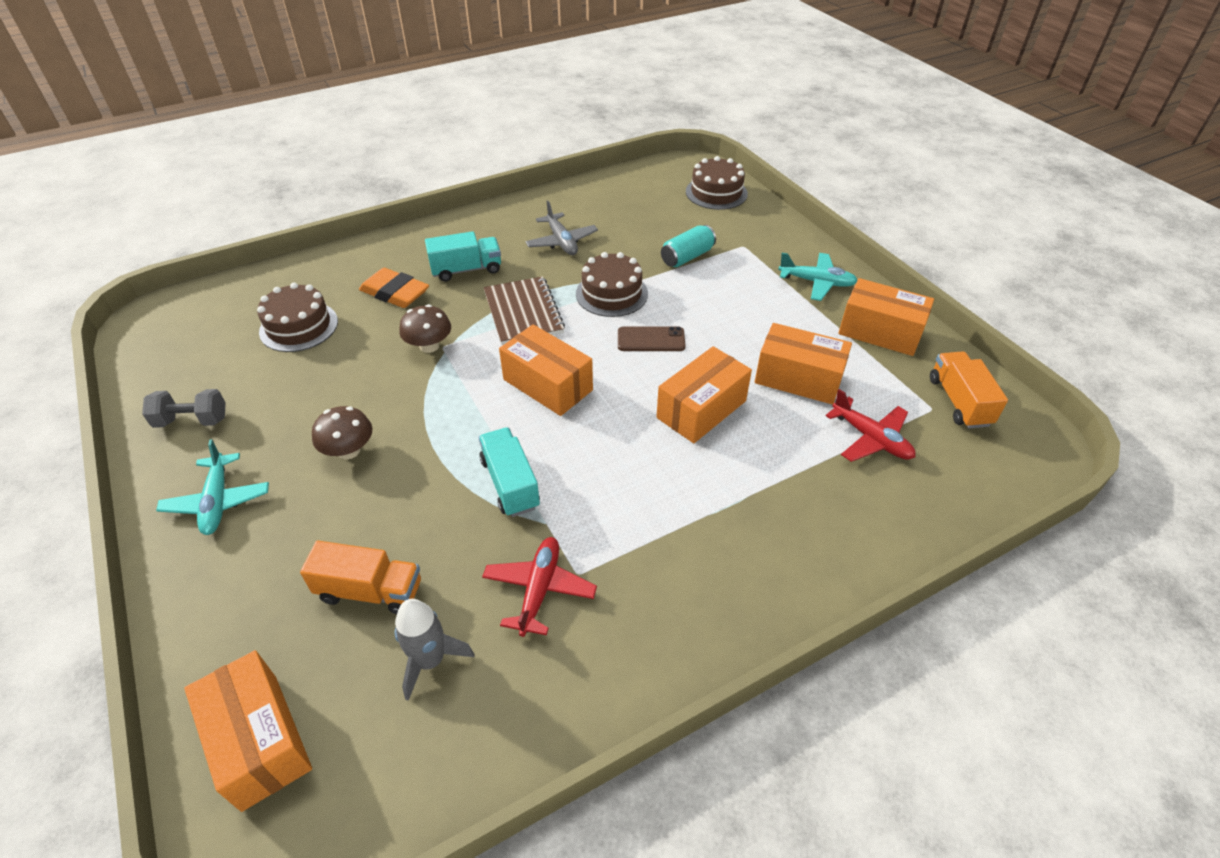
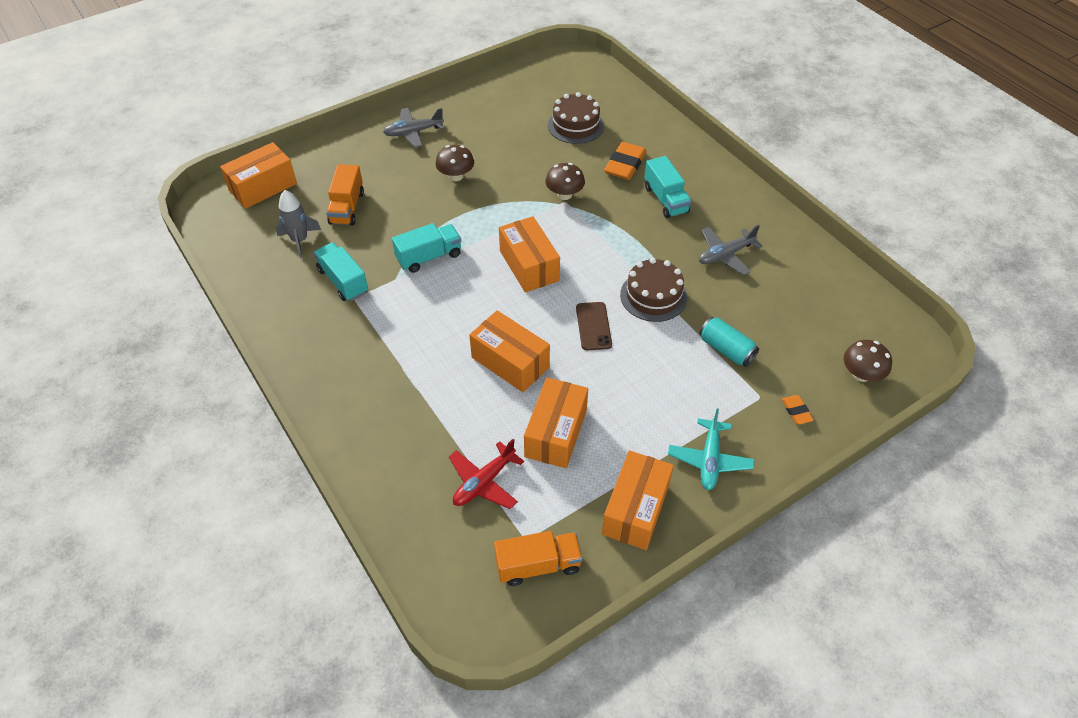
camera: 85 degrees right, 5 degrees up
(192, 421) = (478, 104): grey dumbbell -> none
(218, 501) = (413, 132): turquoise plane -> grey plane
(523, 312) = (615, 241): brown notebook -> none
(539, 590) = (343, 281): red plane -> turquoise truck
(547, 385) = (529, 265): orange box -> orange box turned 60 degrees counterclockwise
(716, 193) = (861, 374): brown cake -> brown mushroom
(758, 230) = (796, 411): none -> orange eraser

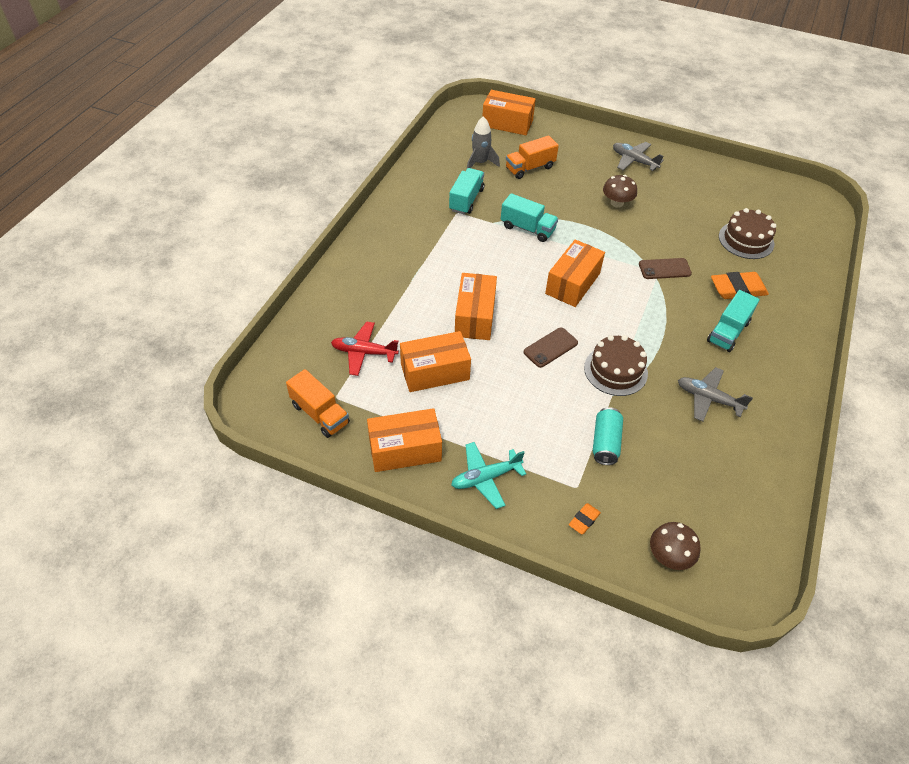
camera: 55 degrees right, 0 degrees up
(564, 194) = (664, 269): brown mushroom -> brown phone

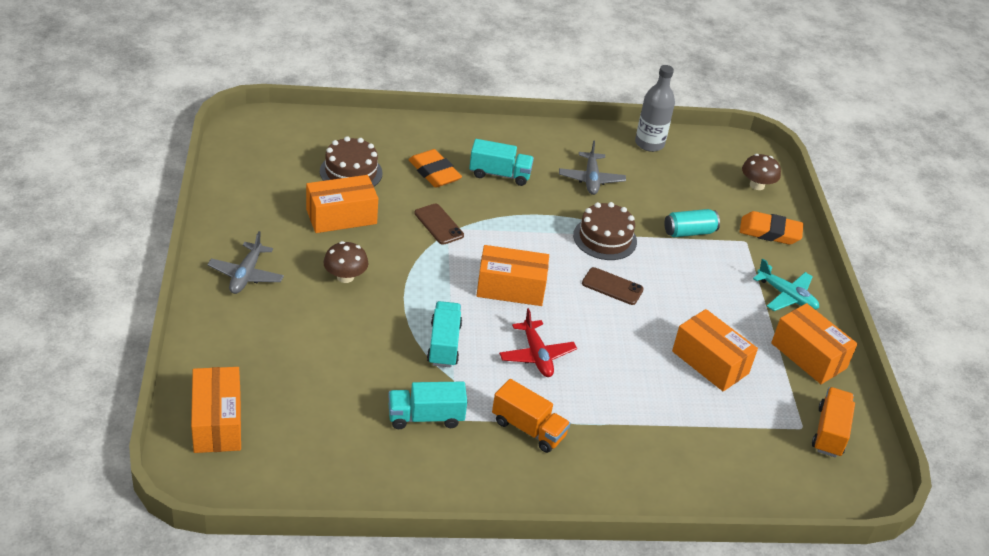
camera: 120 degrees left, 10 degrees down
(364, 352) = (733, 427): red plane -> red plane (536, 355)
(475, 317) = (616, 353): orange box -> orange box (341, 216)
(480, 163) = (335, 426): grey rocket -> none
(530, 168) = (318, 371): orange truck -> orange truck (528, 429)
(584, 520) = (770, 232): orange eraser -> orange eraser, size x1.94
(766, 481) = (649, 144): none -> grey bottle

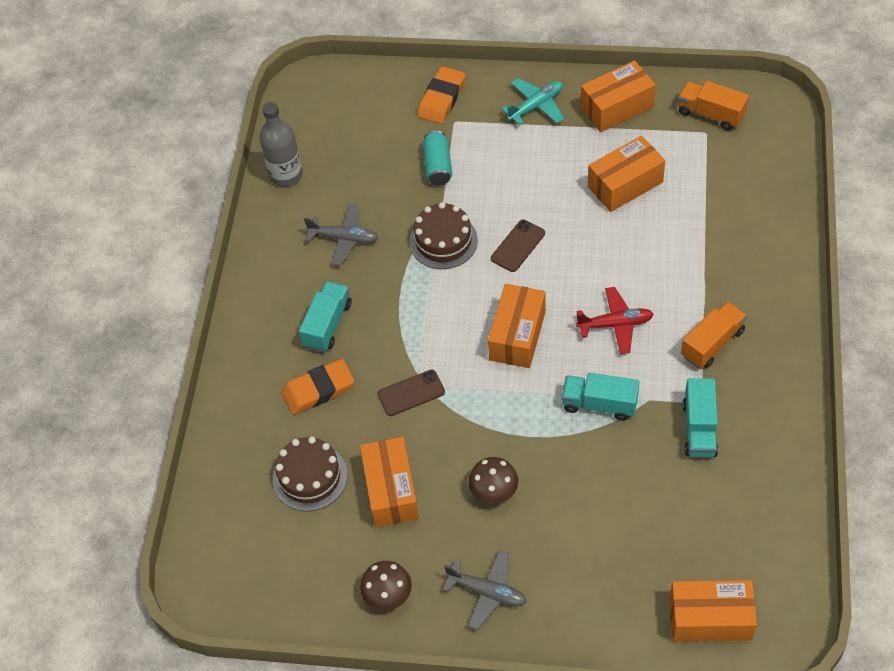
camera: 70 degrees left, 15 degrees up
(757, 185) = (366, 93): brown mushroom -> brown mushroom (387, 595)

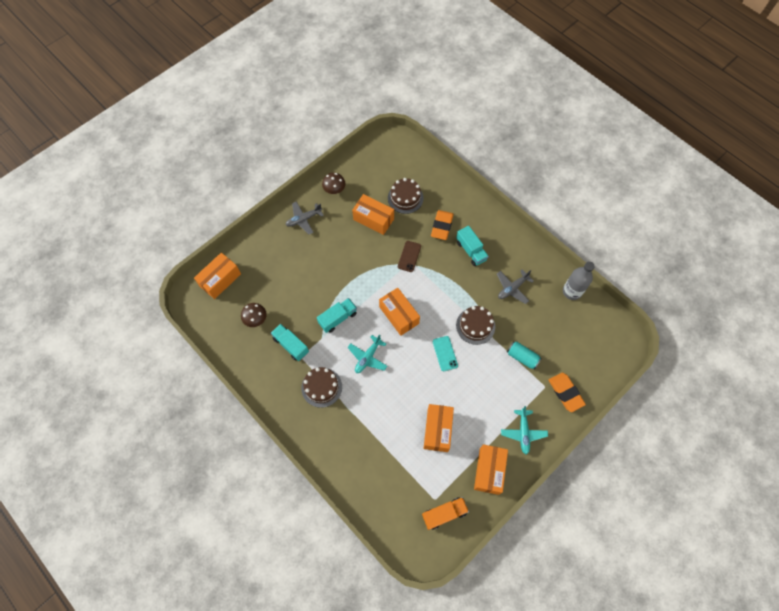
camera: 125 degrees right, 10 degrees up
(494, 491) = (339, 252): brown mushroom -> brown mushroom (256, 319)
(518, 246) = (445, 353): brown phone -> turquoise phone
(615, 324) = (368, 357): red plane -> turquoise plane
(712, 343) = (321, 387): orange truck -> brown cake

